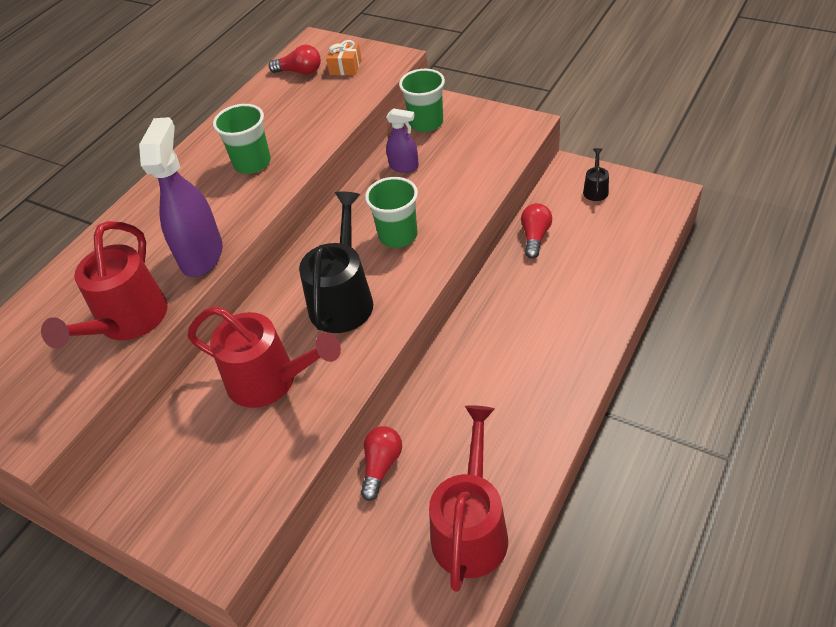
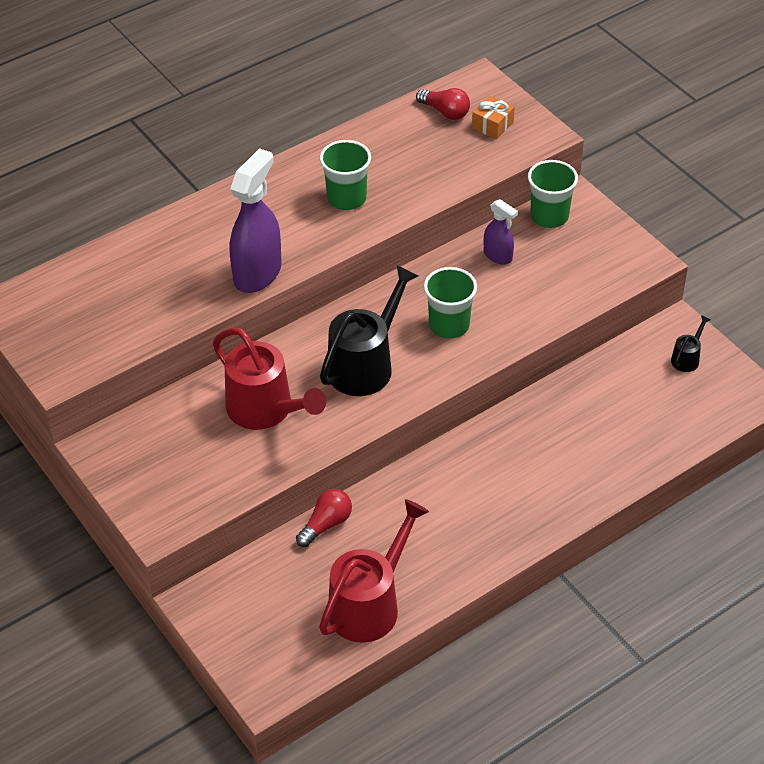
camera: 20 degrees right, 0 degrees up
(127, 322) = (170, 309): red watering can -> none
(535, 237) = (593, 381): red light bulb -> none

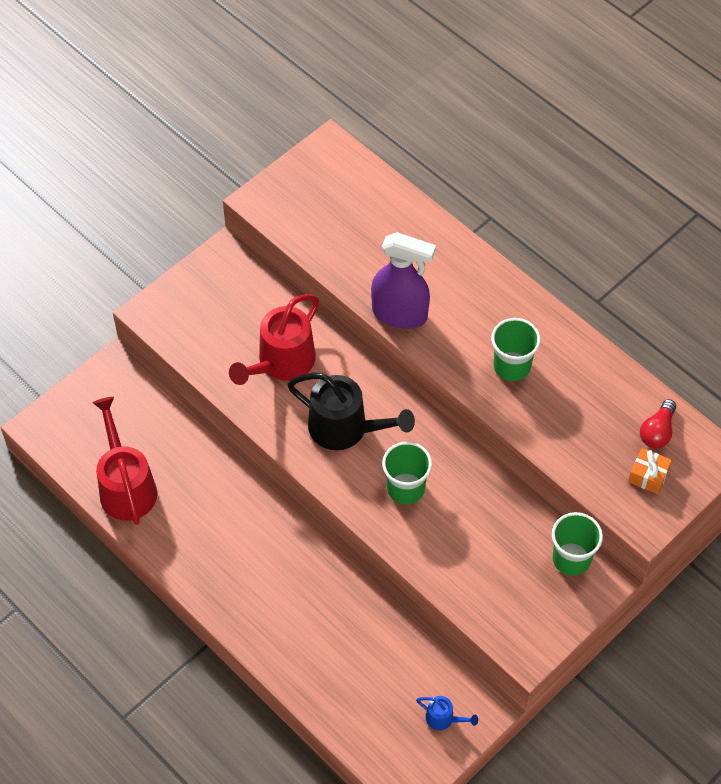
camera: 80 degrees right, 10 degrees up
(326, 524) = (202, 442): red light bulb -> none
(370, 604) = (126, 486): red watering can -> red watering can turned 135 degrees counterclockwise
(498, 256) = (505, 519): purple spray bottle -> none
(687, 358) = (444, 719): black watering can -> blue watering can

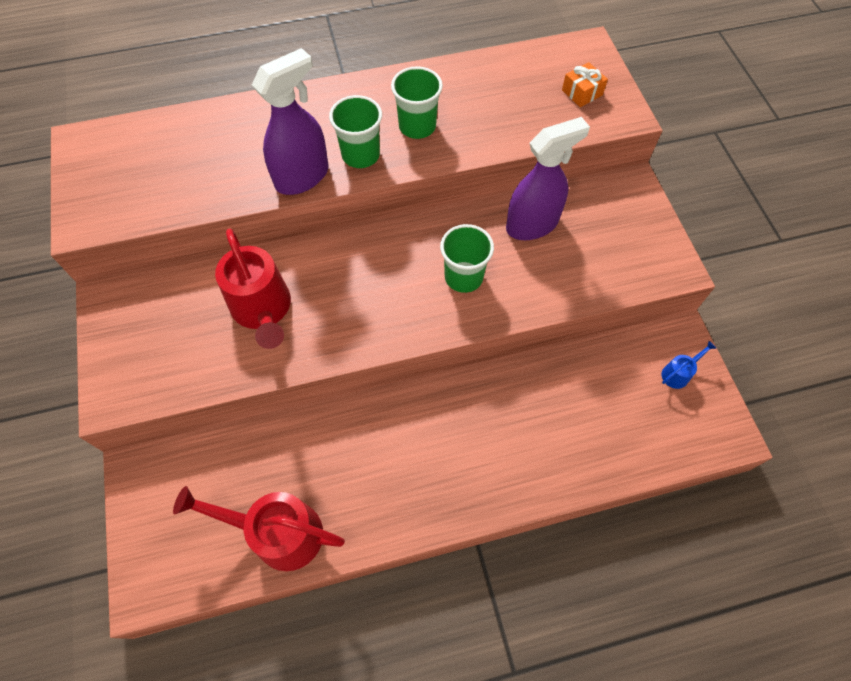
camera: 60 degrees left, 5 degrees up
(346, 429) = (371, 292): black watering can -> none
(497, 516) = (532, 224): none -> purple spray bottle
(571, 559) = (602, 195): green cup -> green cup (360, 155)
(657, 432) = (544, 68): red light bulb -> none

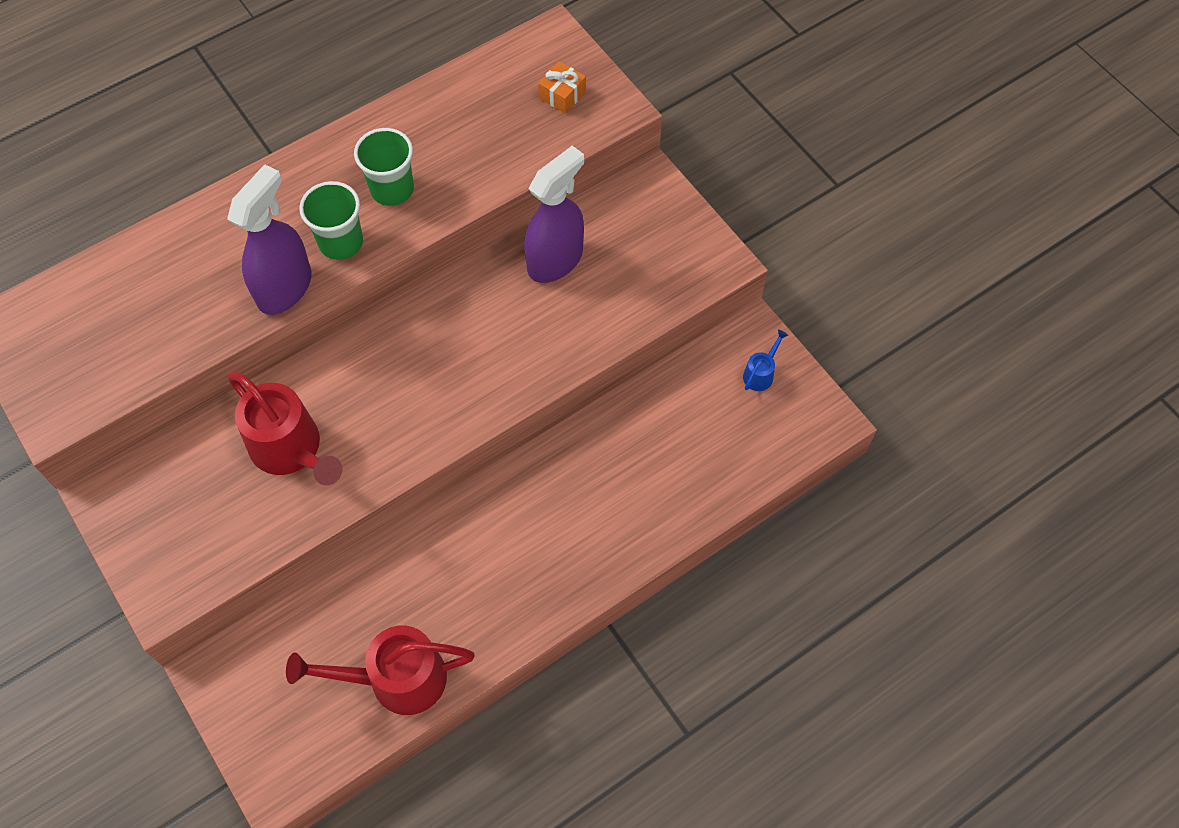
camera: 20 degrees left, 0 degrees up
(463, 277) = (500, 343): green cup -> none

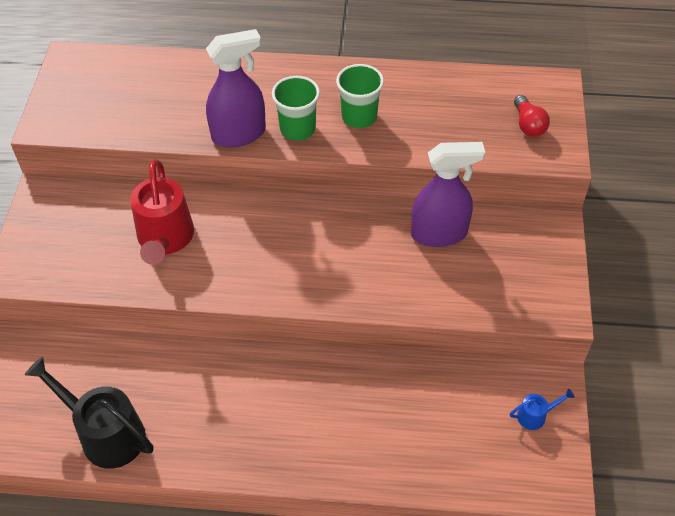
camera: 40 degrees right, 10 degrees down
(395, 679) = (105, 433): red watering can -> black watering can
(562, 95) = (528, 125): orange gift -> red light bulb

